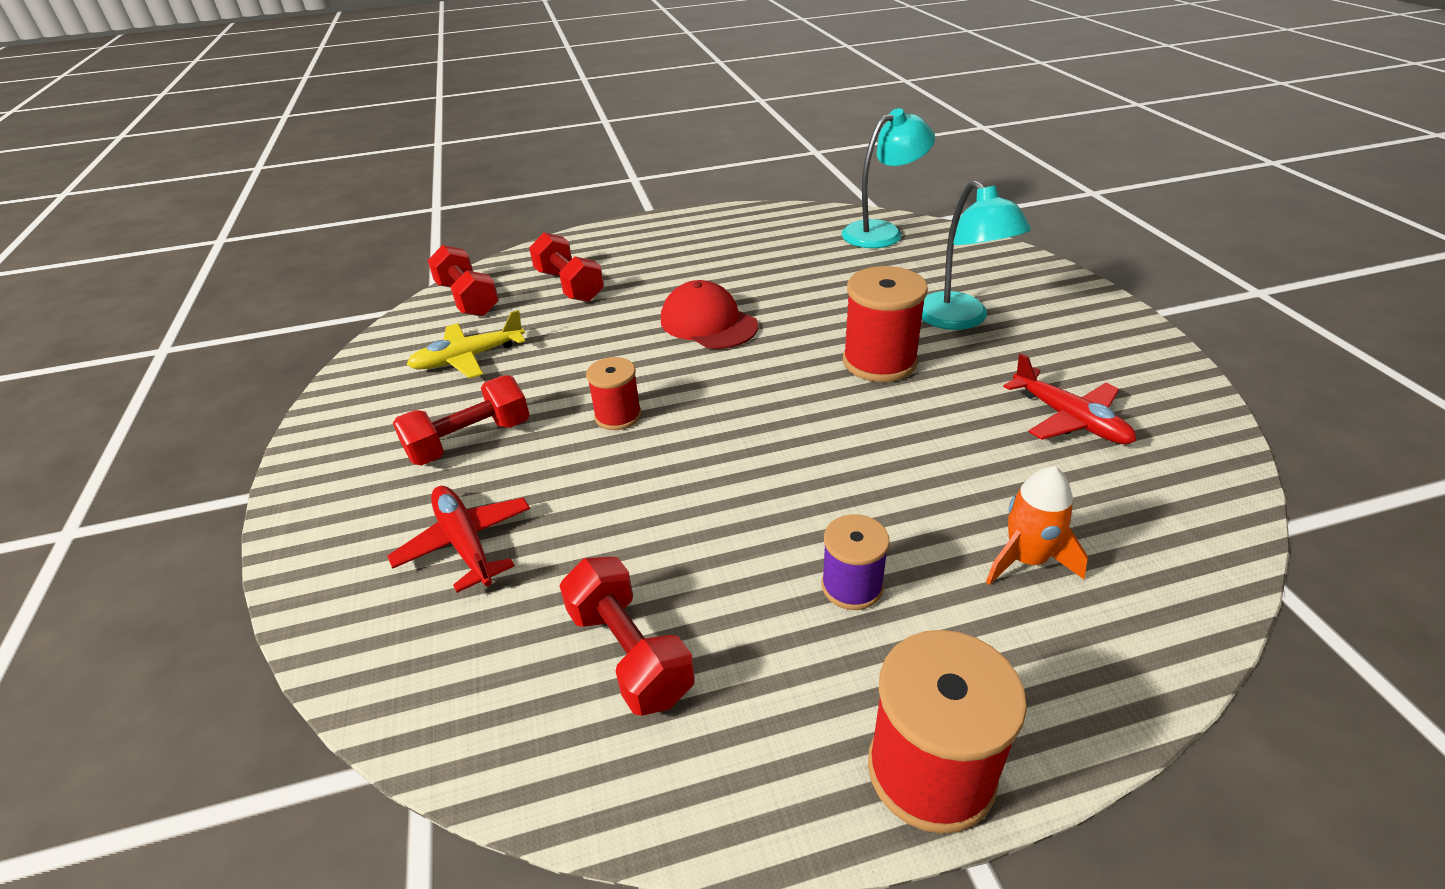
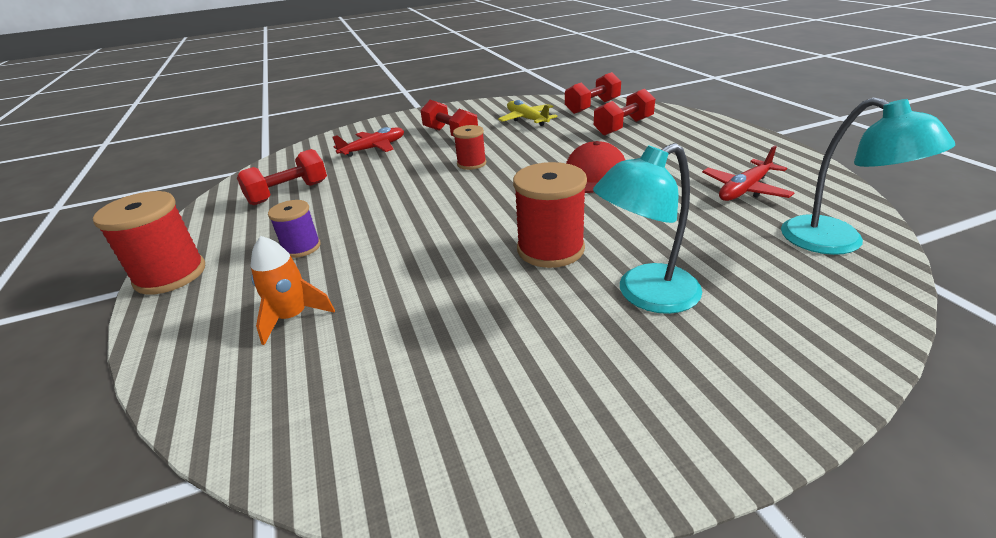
camera: 85 degrees right, 5 degrees down
(1069, 419) = (464, 359): red plane -> red plane (745, 189)

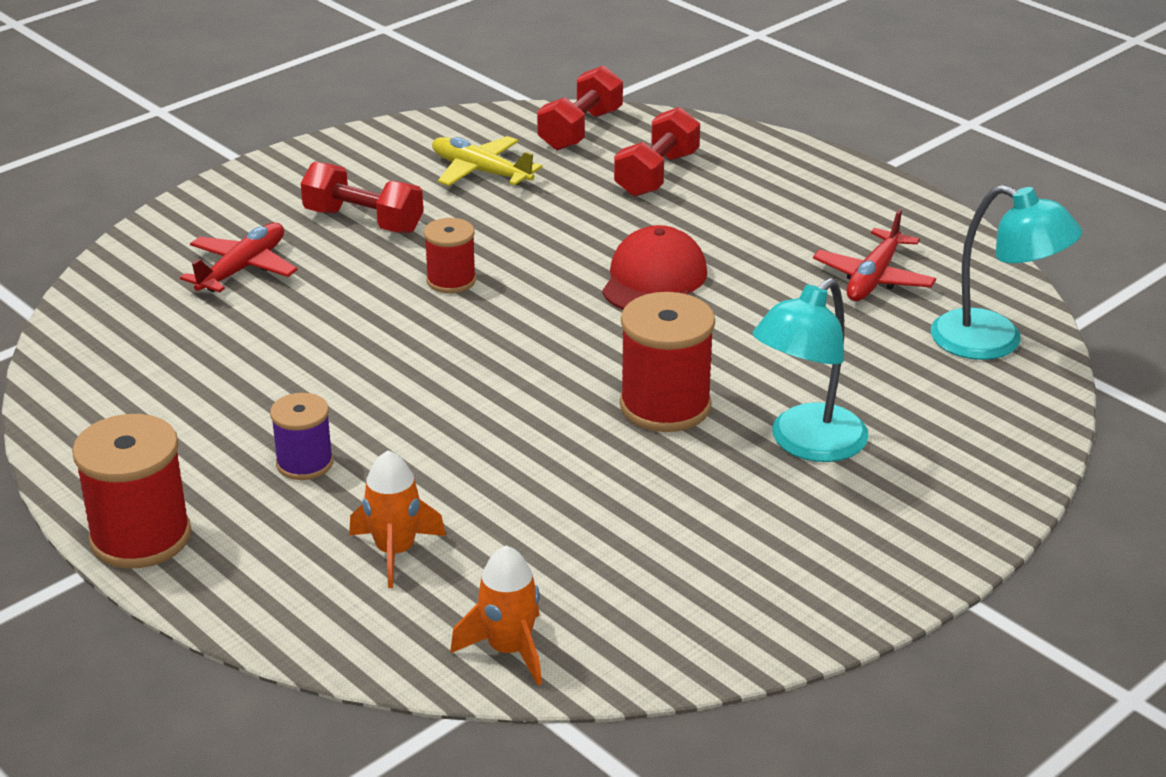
camera: 25 degrees left, 0 degrees up
(288, 193) = (176, 379): red dumbbell -> none
(289, 425) = (509, 649): none -> orange rocket

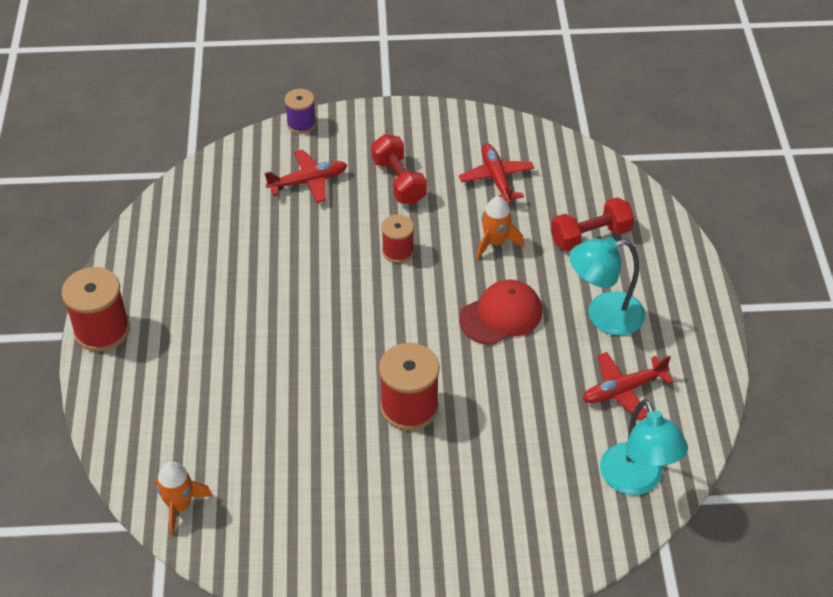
camera: 40 degrees right, 15 degrees up
(304, 463) = (209, 331): purple spool -> purple spool (301, 124)
(395, 551) = (192, 413): orange rocket -> orange rocket (495, 242)
(481, 172) = (496, 179): yellow plane -> red plane
(580, 130) = (586, 176): red dumbbell -> none
(807, 444) = (451, 481): turquoise lamp -> turquoise lamp (603, 315)

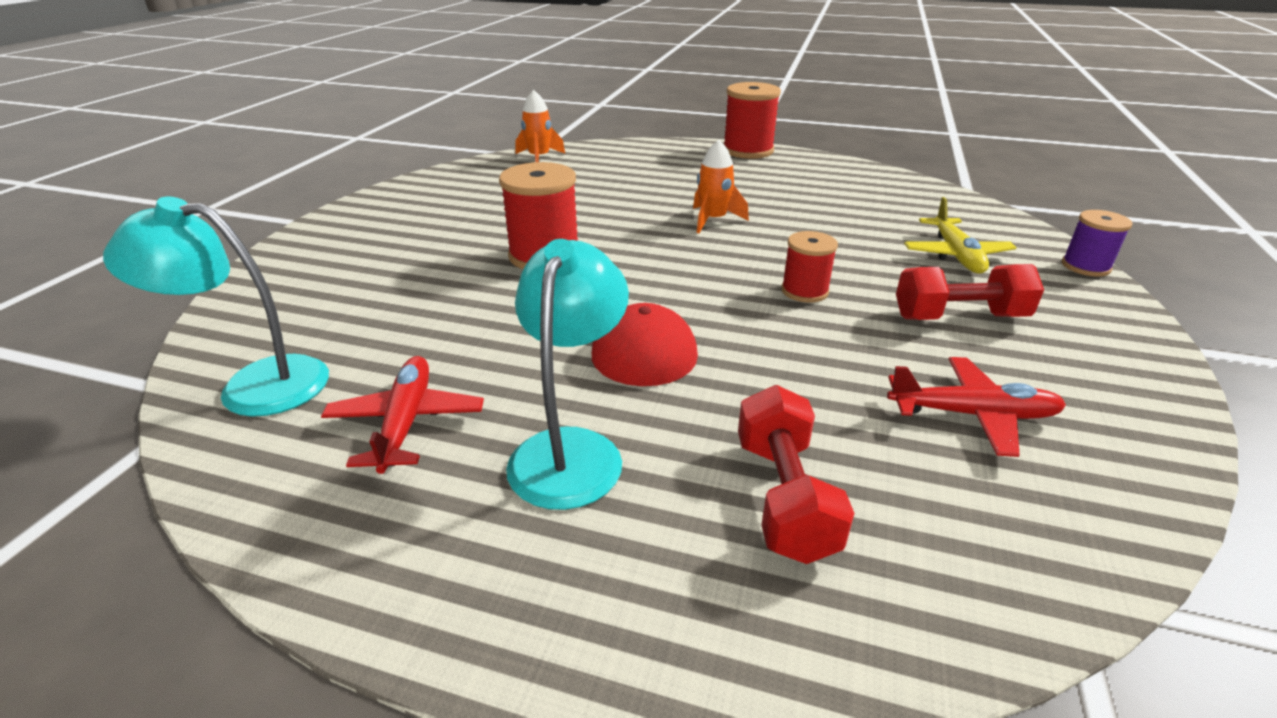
camera: 110 degrees right, 15 degrees down
(308, 181) = (955, 254): red plane -> yellow plane
(495, 242) = (800, 374): orange rocket -> orange rocket (713, 220)

